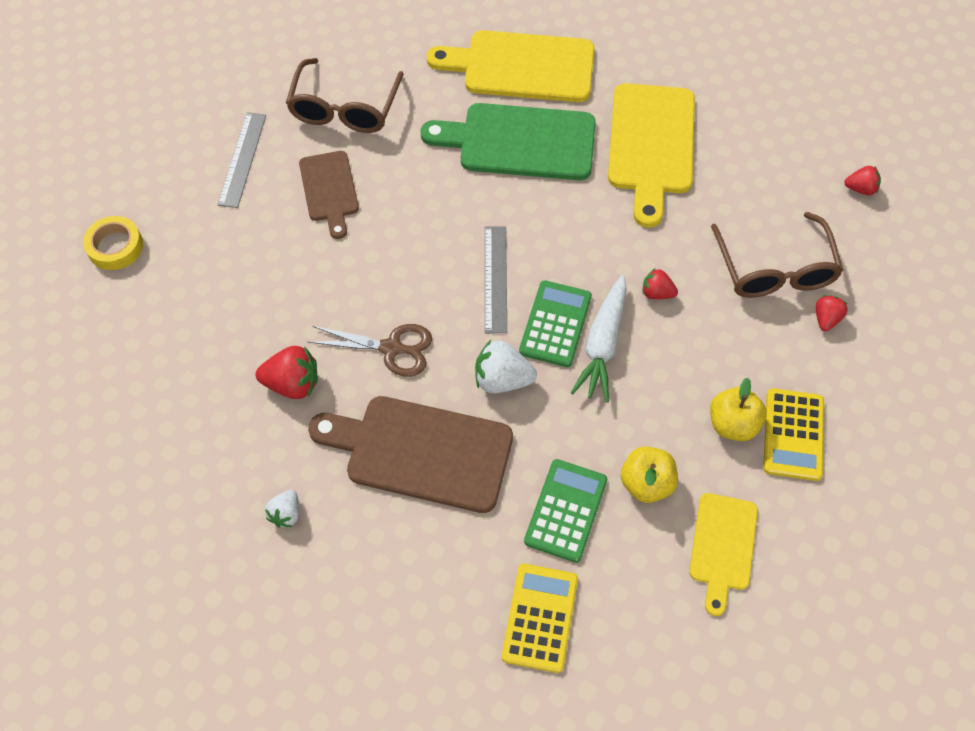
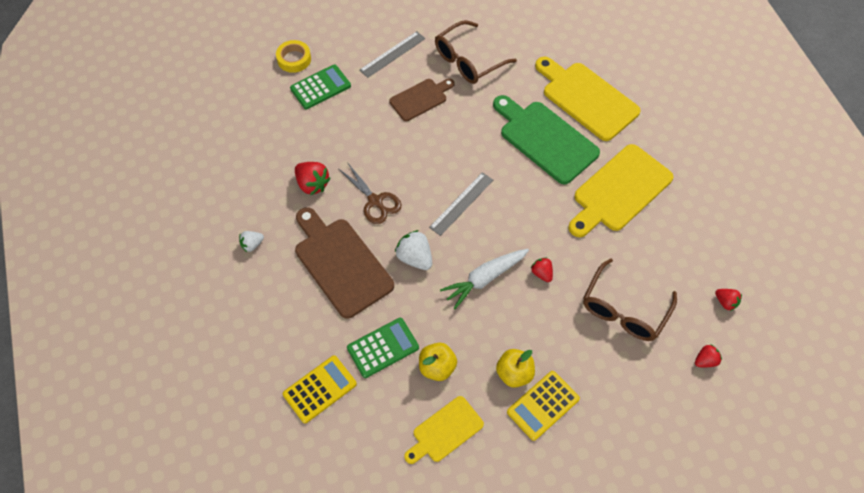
camera: 40 degrees right, 0 degrees up
(329, 190) = (420, 99): brown cutting board -> brown cutting board turned 150 degrees counterclockwise
(555, 324) = (470, 249): green calculator -> green calculator (320, 87)
(826, 319) = (627, 359): red strawberry -> red strawberry (705, 360)

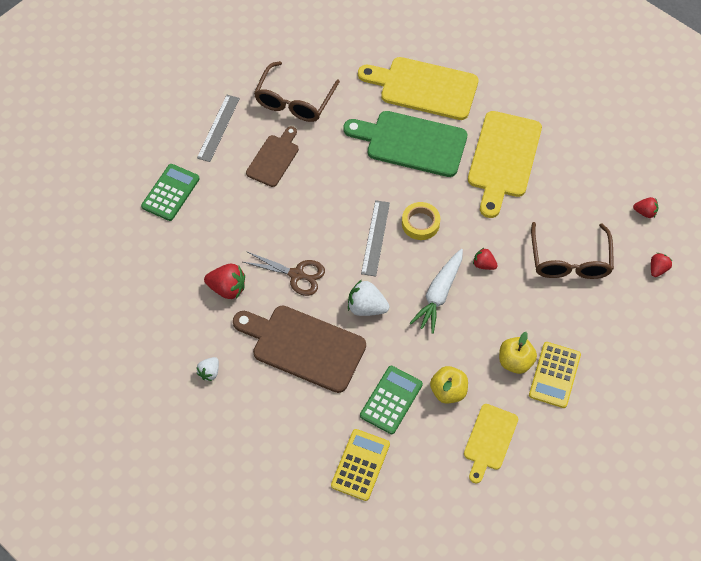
camera: 30 degrees left, 0 degrees up
(294, 59) = (124, 177): yellow tape -> yellow tape (420, 223)

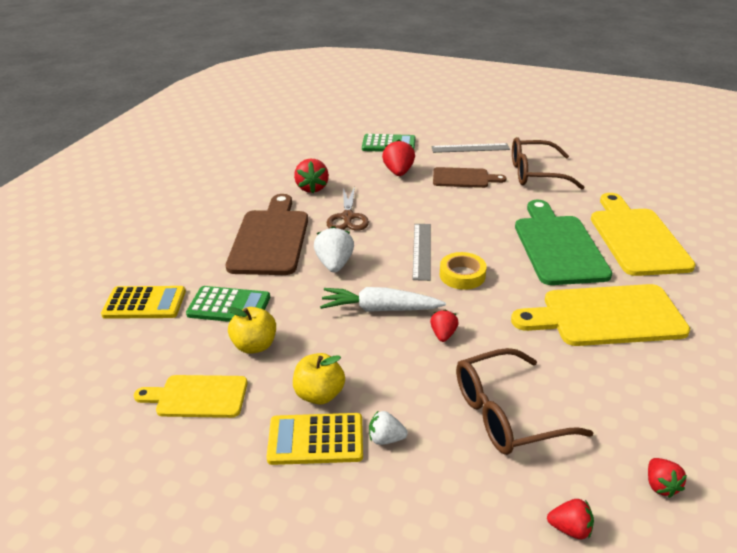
camera: 70 degrees right, 25 degrees down
(209, 372) = (223, 199): white strawberry -> white strawberry (386, 438)
(234, 205) = (398, 172): none -> red strawberry
(375, 238) = (421, 251): grey ruler -> grey ruler turned 75 degrees counterclockwise

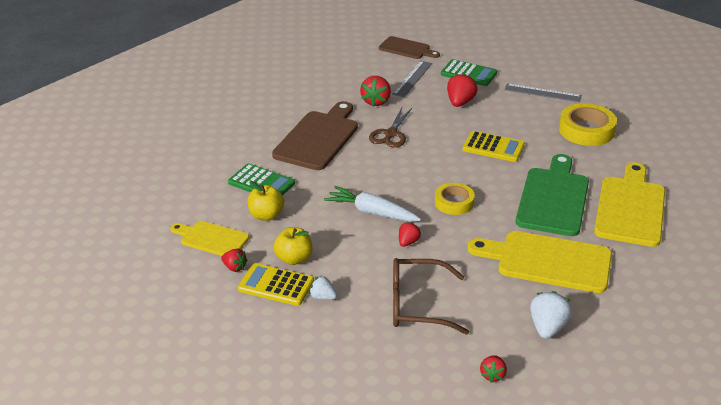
camera: 20 degrees right, 0 degrees up
(144, 303) = (202, 167): yellow calculator -> yellow calculator (493, 147)
(334, 264) = (357, 170): white strawberry -> white strawberry (547, 328)
(421, 251) = (434, 175): grey ruler -> grey ruler (412, 78)
(463, 178) = (515, 121): brown cutting board -> brown cutting board (406, 49)
(536, 173) = (586, 130): brown glasses -> yellow tape
(570, 528) = (410, 379): red strawberry -> red strawberry (234, 267)

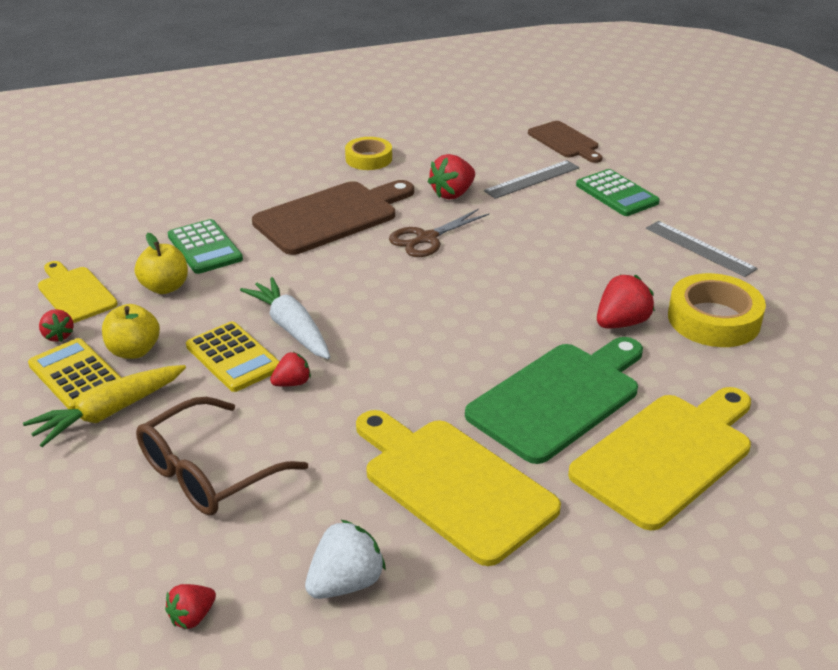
camera: 30 degrees right, 0 degrees up
(323, 297) = (109, 412): white strawberry -> yellow carrot
(418, 305) = (209, 472): brown glasses -> brown glasses turned 75 degrees counterclockwise
(454, 203) = (410, 353): yellow tape -> yellow tape (368, 159)
(460, 103) = (564, 227): red strawberry -> red strawberry (621, 323)
(493, 147) = (547, 299): yellow calculator -> yellow calculator (233, 357)

